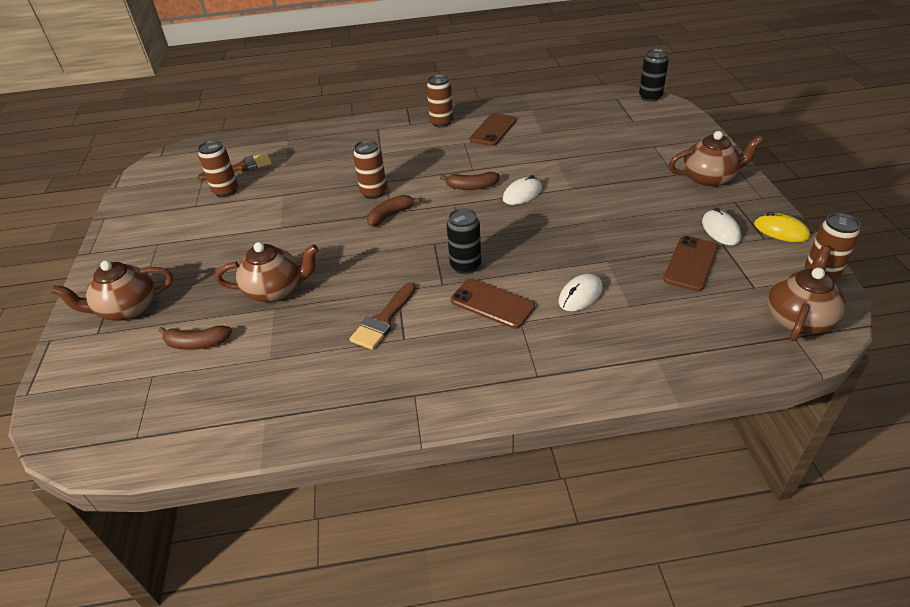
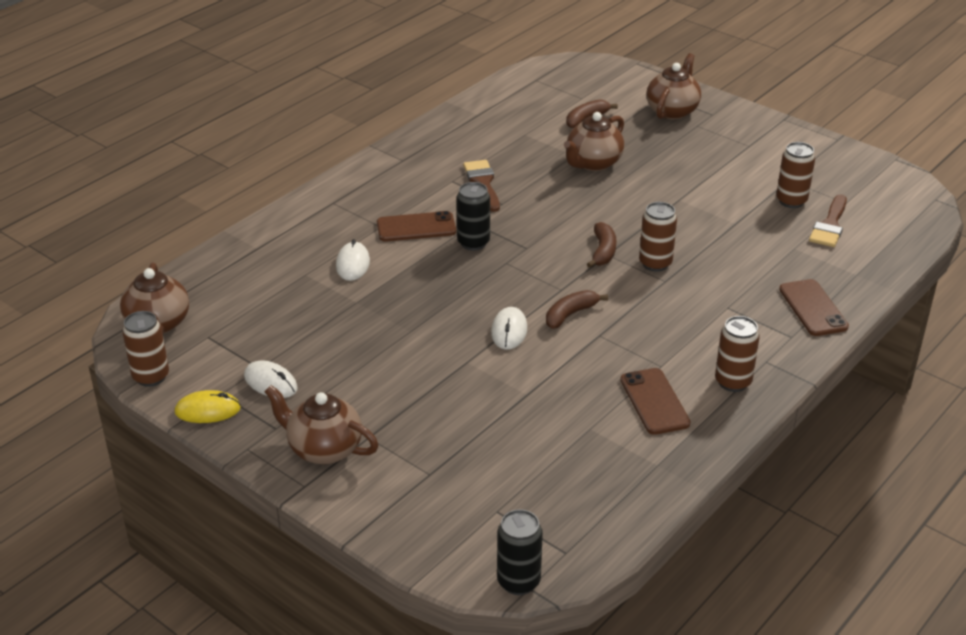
camera: 135 degrees right, 5 degrees down
(690, 263) = (278, 333): brown phone -> brown phone (813, 308)
(709, 178) = (323, 449): brown teapot -> brown teapot turned 75 degrees clockwise

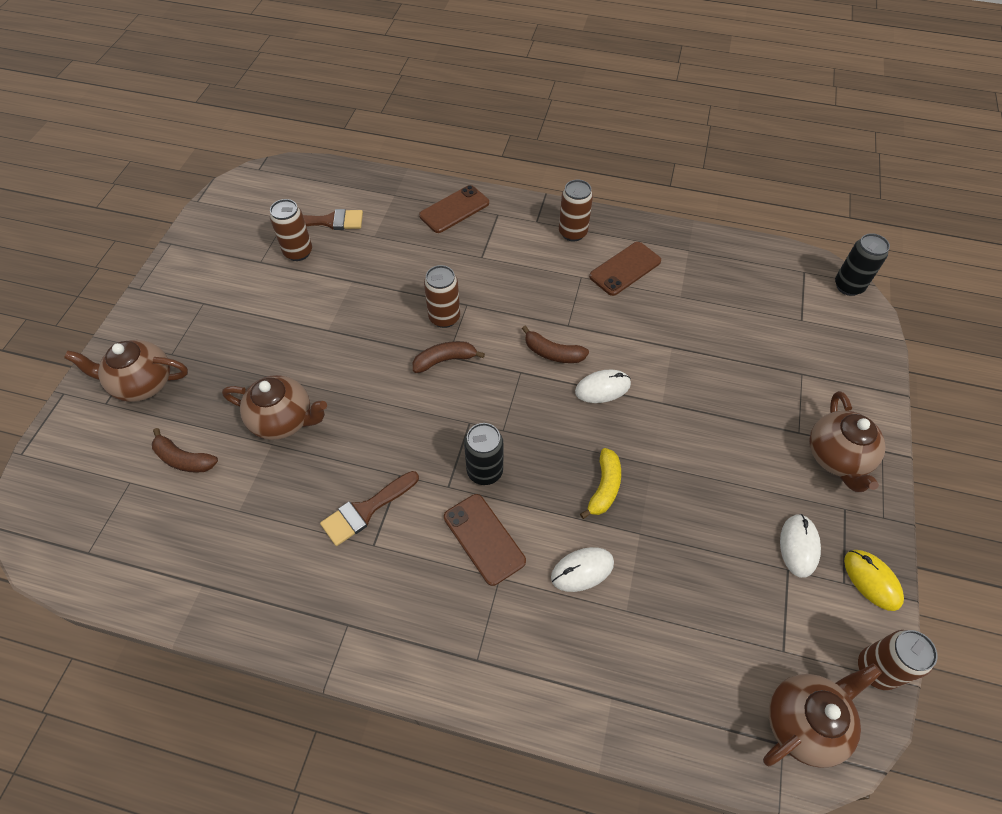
camera: 115 degrees left, 20 degrees up
(410, 297) = (604, 488): none -> yellow banana

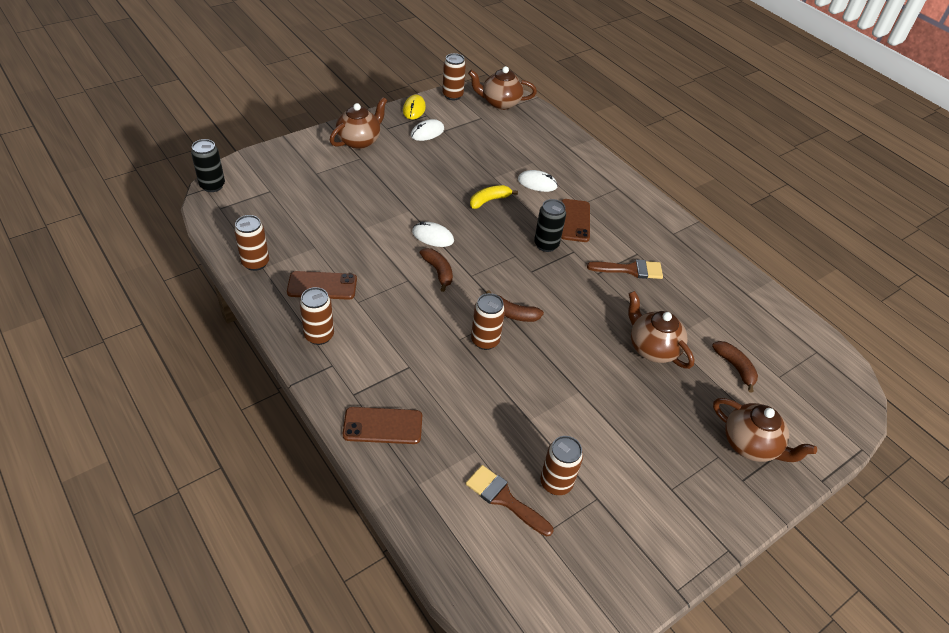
camera: 145 degrees left, 10 degrees down
(699, 249) = (255, 263): none -> brown can

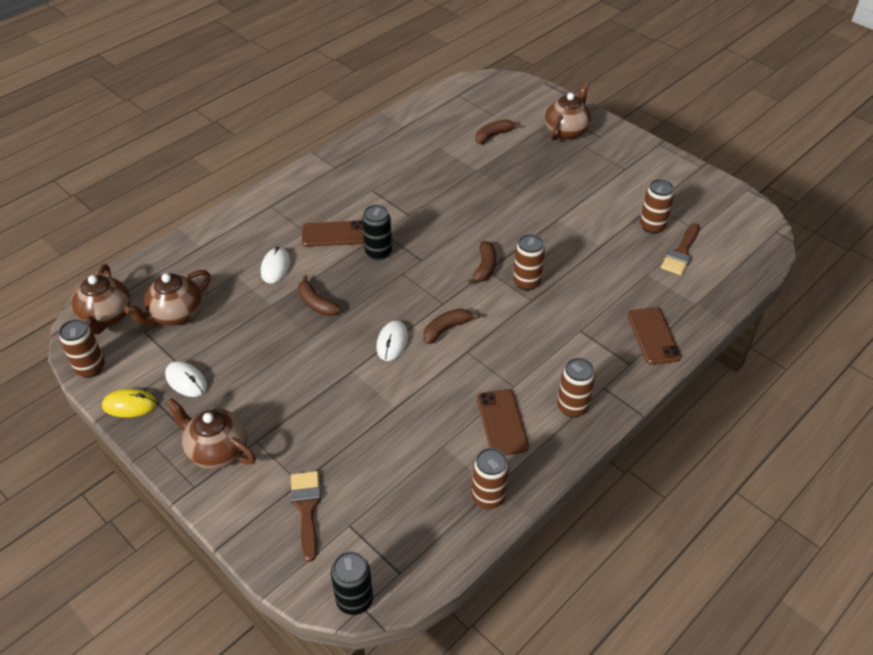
camera: 95 degrees left, 0 degrees up
(489, 200) = (316, 303): yellow banana -> brown banana
(630, 270) = (396, 193): brown brush -> brown brush (306, 508)
(652, 348) = (491, 179): brown teapot -> brown teapot (175, 314)

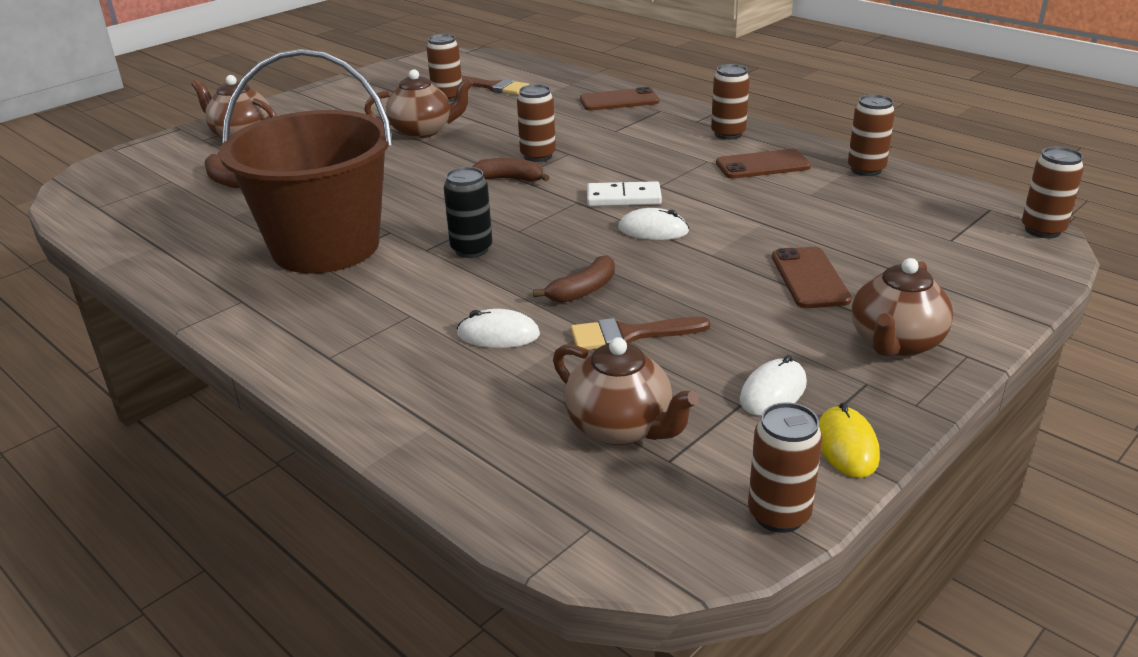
camera: 90 degrees left, 15 degrees down
(106, 317) = (636, 521): brown teapot -> brown teapot (422, 131)
(306, 508) = (946, 267): brown brush -> brown brush (629, 335)
(334, 234) = (423, 288): brown phone -> brown phone (809, 278)
(354, 600) = (1042, 230): black can -> brown can
(392, 190) = (325, 247): none -> brown bucket
(446, 329) = (623, 198): brown banana -> white domino

